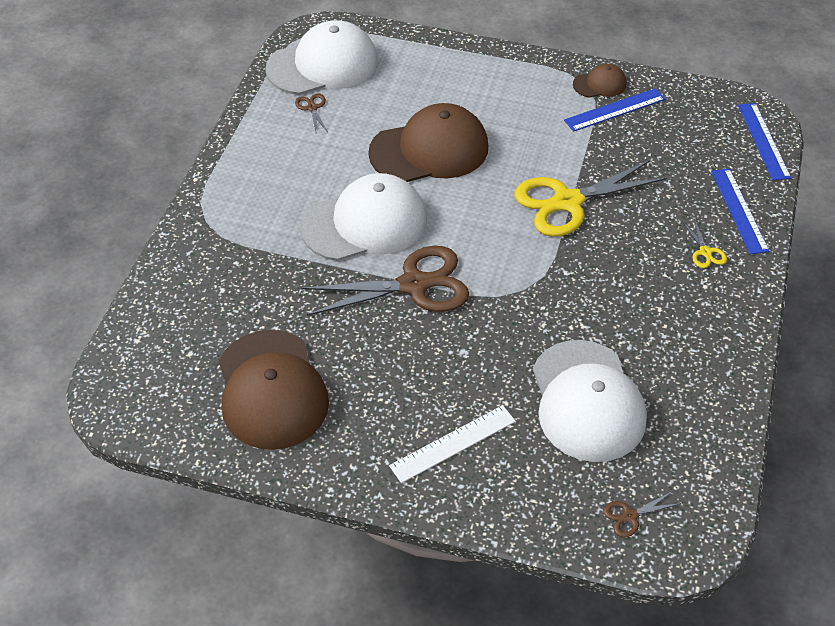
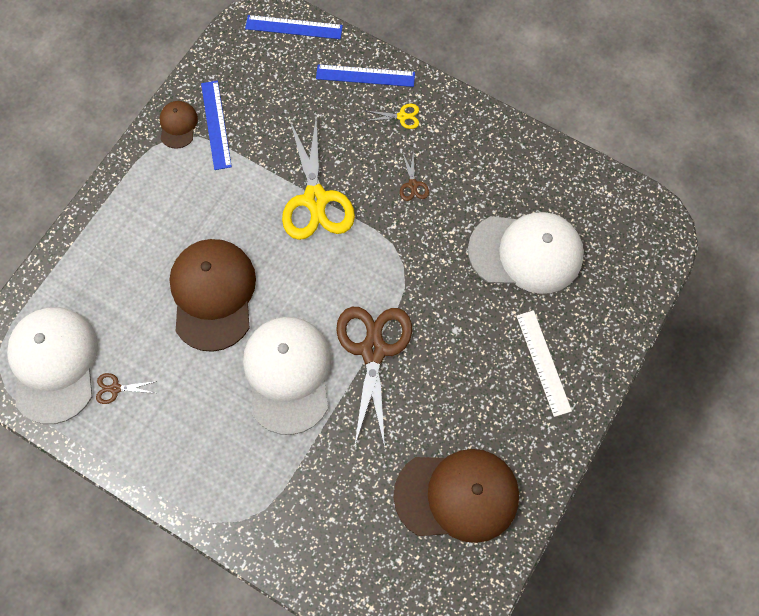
camera: 75 degrees left, 20 degrees up
(630, 516) = (632, 257): brown scissors -> brown scissors (413, 185)

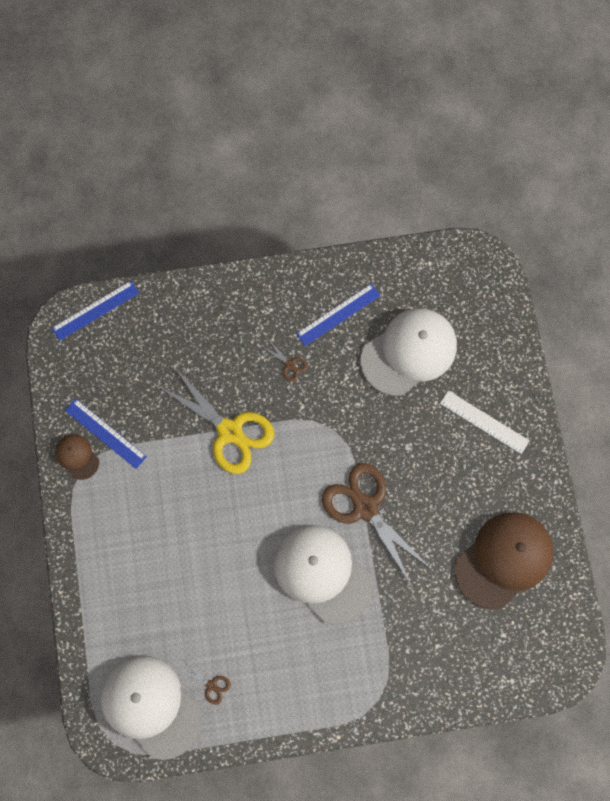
camera: 40 degrees left, 5 degrees up
(115, 388) = (211, 685): brown scissors -> brown scissors turned 105 degrees counterclockwise
(213, 294) = (219, 561): brown cap -> none
(365, 76) = (183, 307): blue ruler -> blue ruler (338, 314)
(402, 116) = (237, 318): yellow scissors -> none

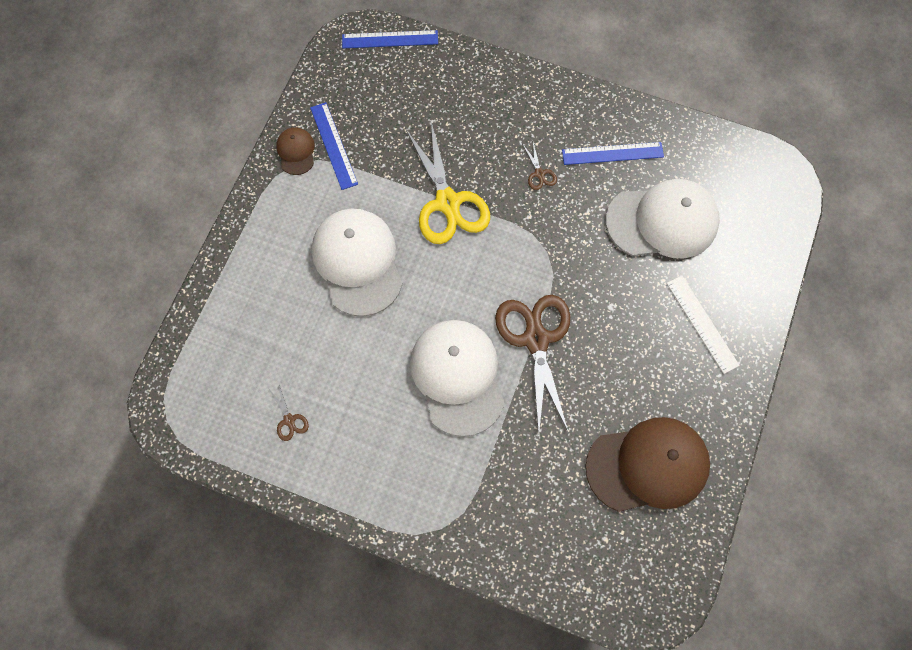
camera: 30 degrees right, 5 degrees down
(151, 706) = (222, 407): white cap -> white cap (357, 262)

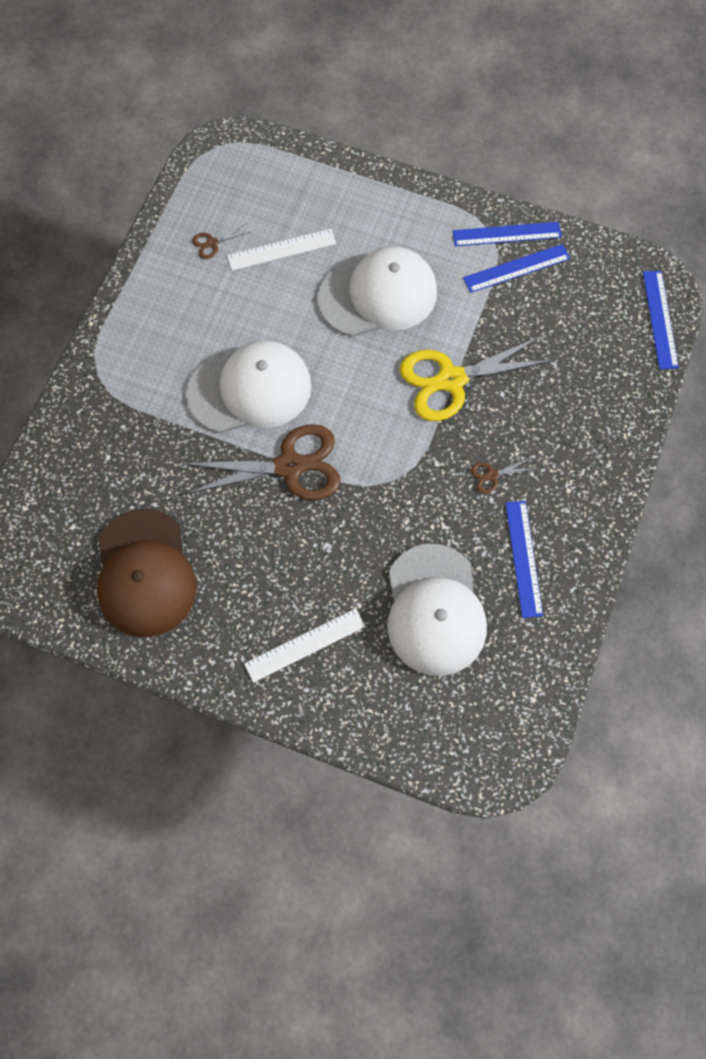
camera: 90 degrees right, 0 degrees up
(296, 152) = (506, 234): brown cap -> blue ruler
(301, 351) = (281, 250): none -> white ruler

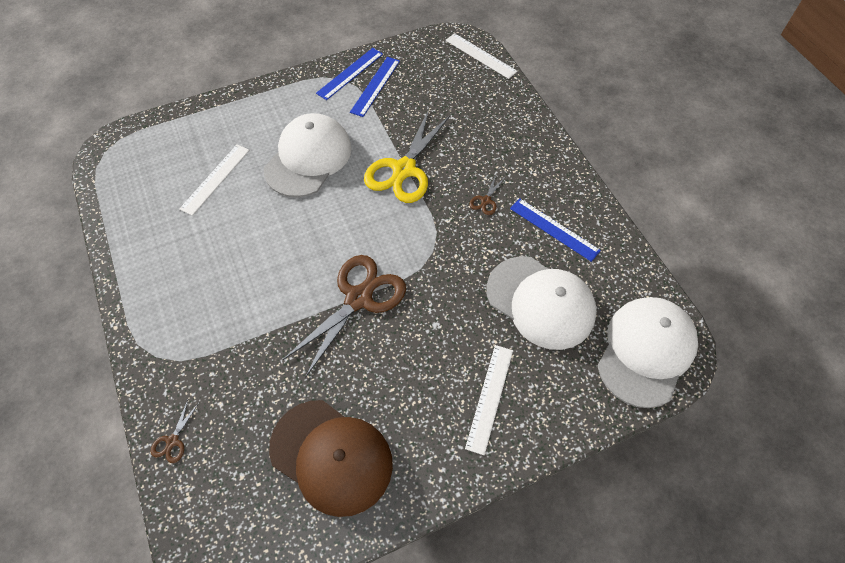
camera: 45 degrees left, 10 degrees down
(212, 243) = (160, 209): brown scissors -> brown scissors (173, 441)
(250, 390) = (282, 275): white cap -> white cap (646, 351)
(659, 319) = (480, 56): blue ruler -> white ruler

